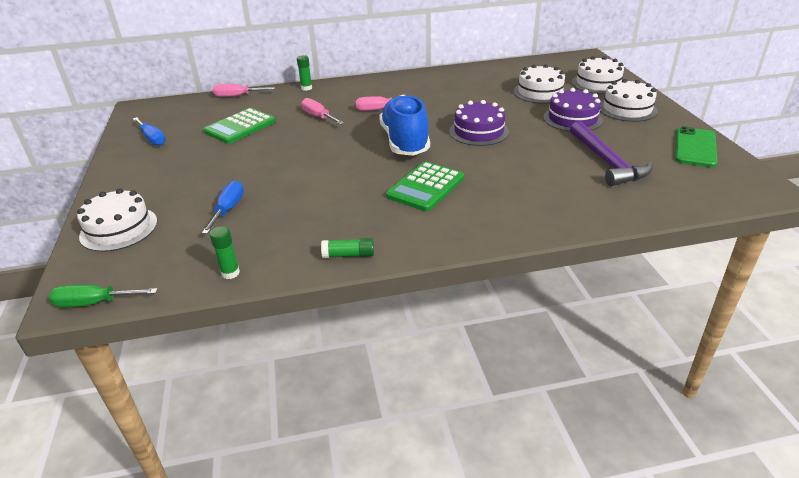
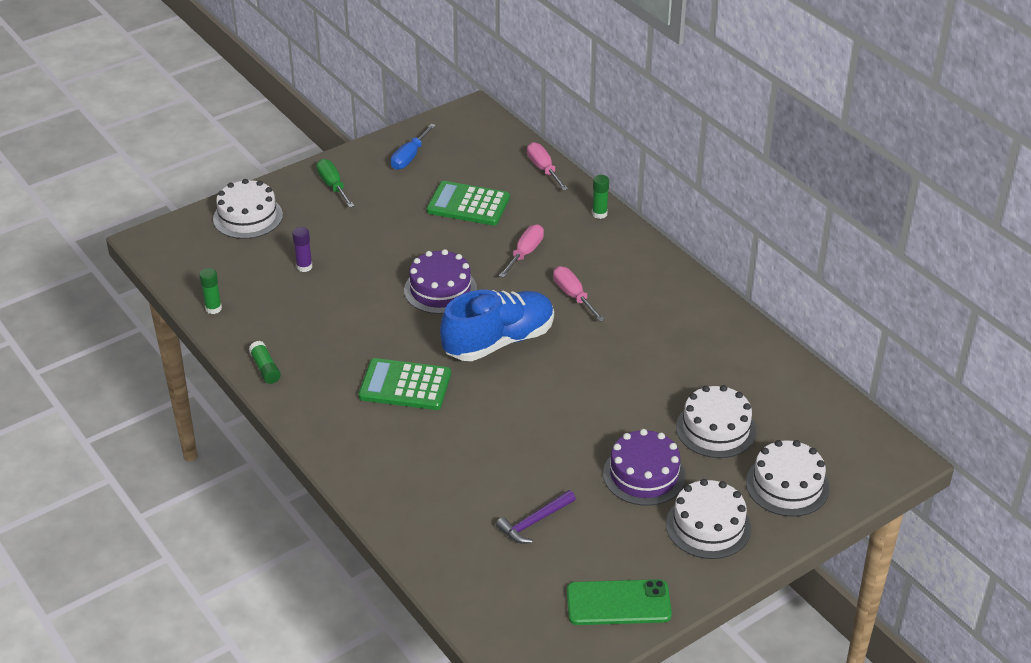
camera: 65 degrees right, 5 degrees up
(94, 303) = (152, 254): green screwdriver -> green screwdriver (333, 186)
(228, 209) = (304, 267): blue screwdriver -> purple glue stick
(478, 131) = (558, 396): purple cake -> purple cake (440, 289)
(607, 162) = (534, 522): purple hammer -> purple hammer, size x0.59

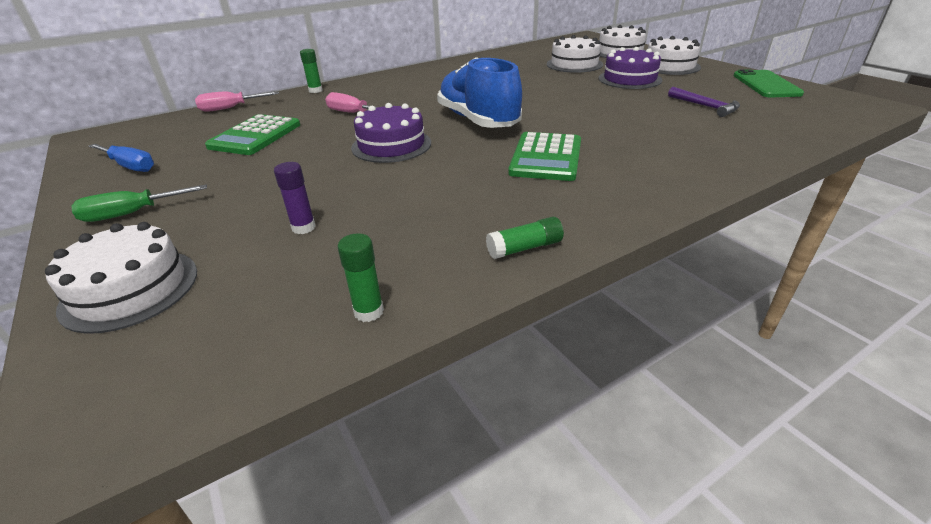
camera: 85 degrees left, 5 degrees down
(573, 296) = (421, 97): pink screwdriver -> none

